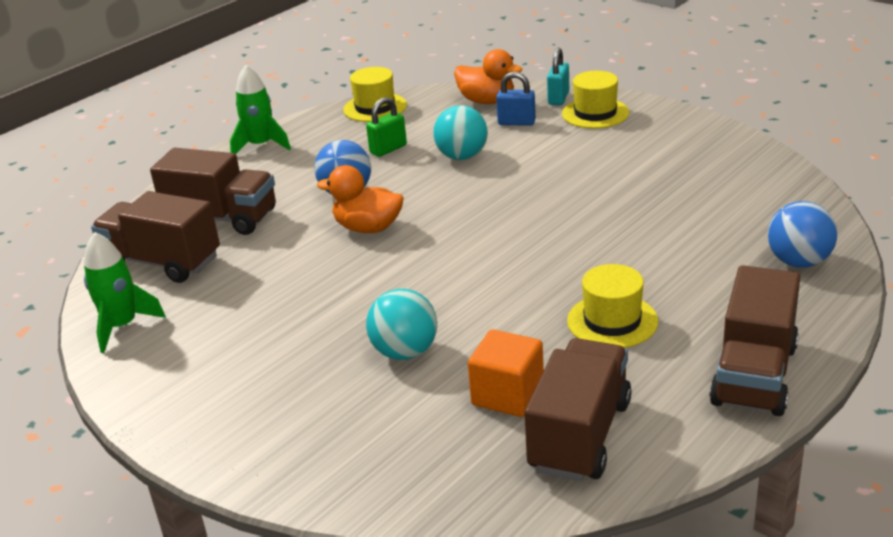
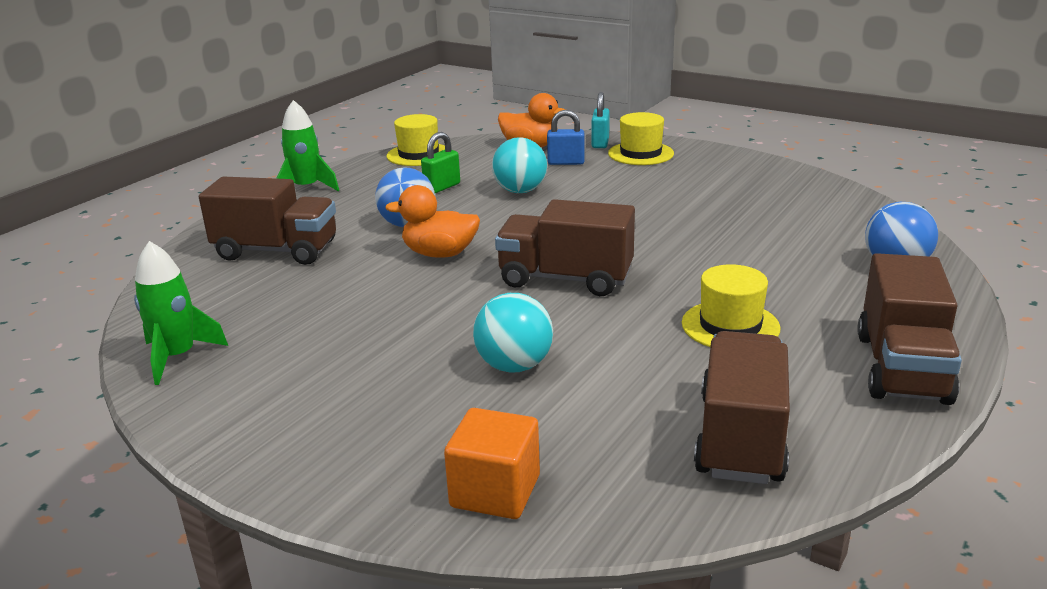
camera: 10 degrees left, 5 degrees down
(162, 262) = (216, 293): brown truck -> brown truck (565, 279)
(508, 395) = (644, 402): orange cube -> orange cube (495, 491)

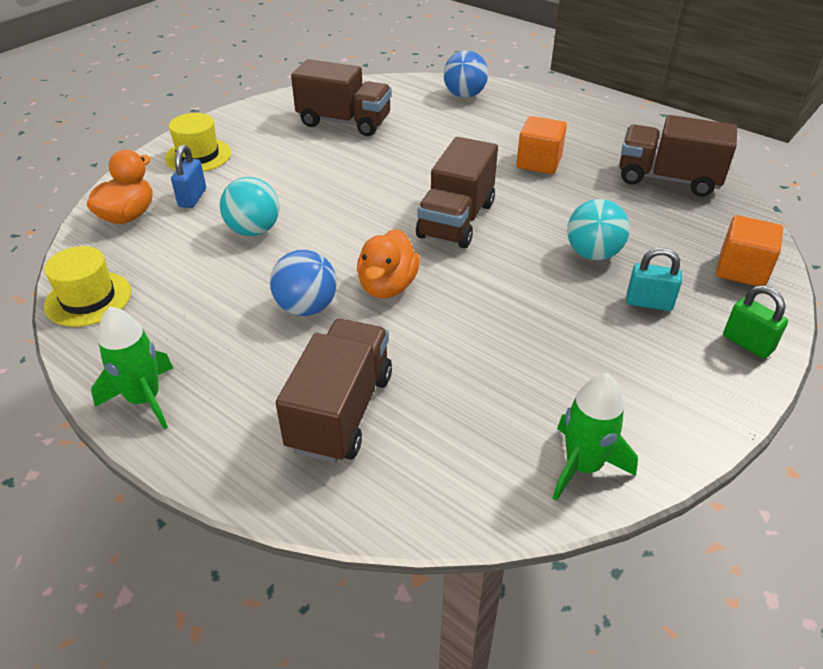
camera: 85 degrees left, 15 degrees up
(442, 187) = (212, 282): green padlock -> green padlock (747, 343)
(600, 143) = (151, 173): turquoise padlock -> turquoise padlock (649, 303)
(730, 326) = (539, 162): yellow hat -> orange cube
(902, 368) = (590, 120): brown truck -> brown truck (344, 122)

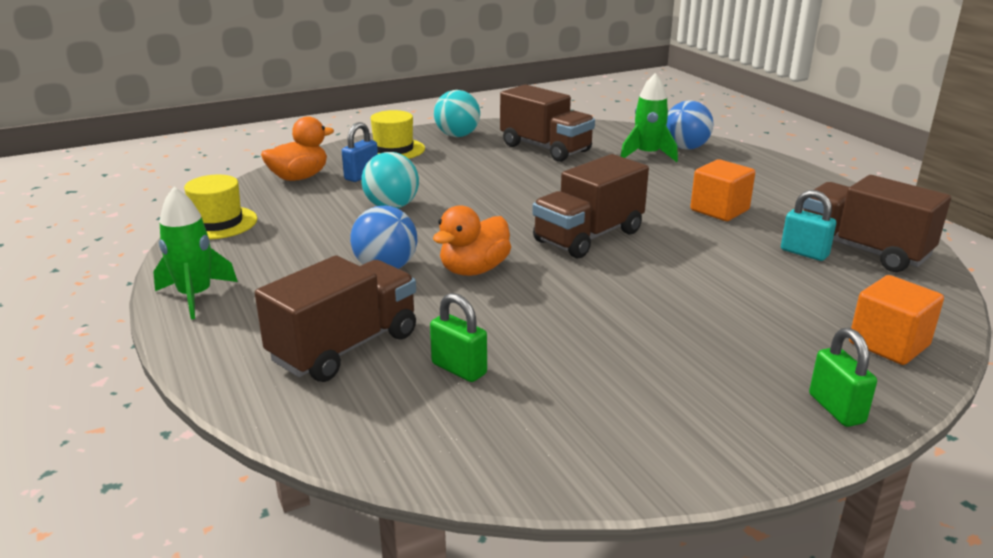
camera: 25 degrees right, 15 degrees down
(456, 401) = (459, 369): none -> green padlock
(582, 466) = (540, 455): green rocket -> green rocket (647, 155)
(592, 254) = (713, 292): turquoise ball -> turquoise ball (457, 136)
(649, 303) = (742, 345): turquoise padlock -> turquoise padlock (804, 253)

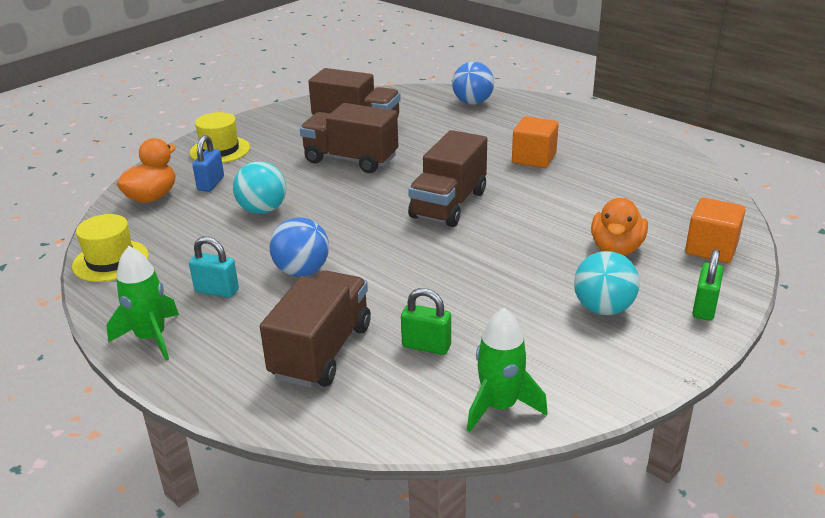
camera: 20 degrees left, 5 degrees up
(457, 136) = (269, 124): turquoise ball -> turquoise ball (603, 308)
(474, 270) = (377, 256): orange duck -> orange duck (616, 249)
(647, 155) = (446, 115): green rocket -> green rocket (499, 406)
(804, 253) = (616, 185): turquoise padlock -> turquoise padlock (217, 291)
(836, 409) = (704, 308): green padlock -> green padlock turned 60 degrees clockwise
(863, 250) = (655, 173): brown truck -> brown truck (350, 160)

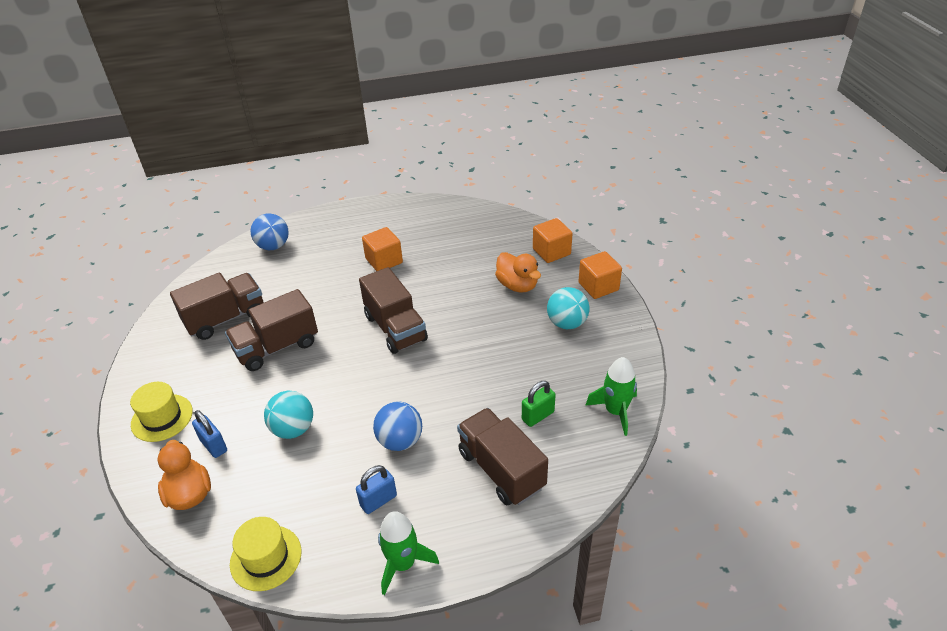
camera: 55 degrees left, 10 degrees up
(217, 291) = (378, 500): turquoise padlock -> blue padlock
(704, 308) = (598, 286): green padlock -> orange cube

